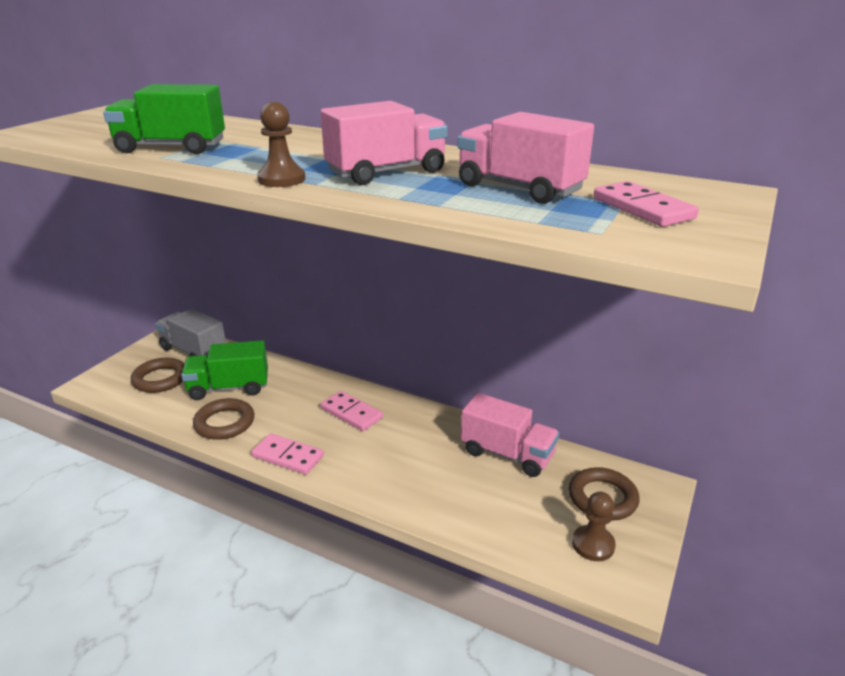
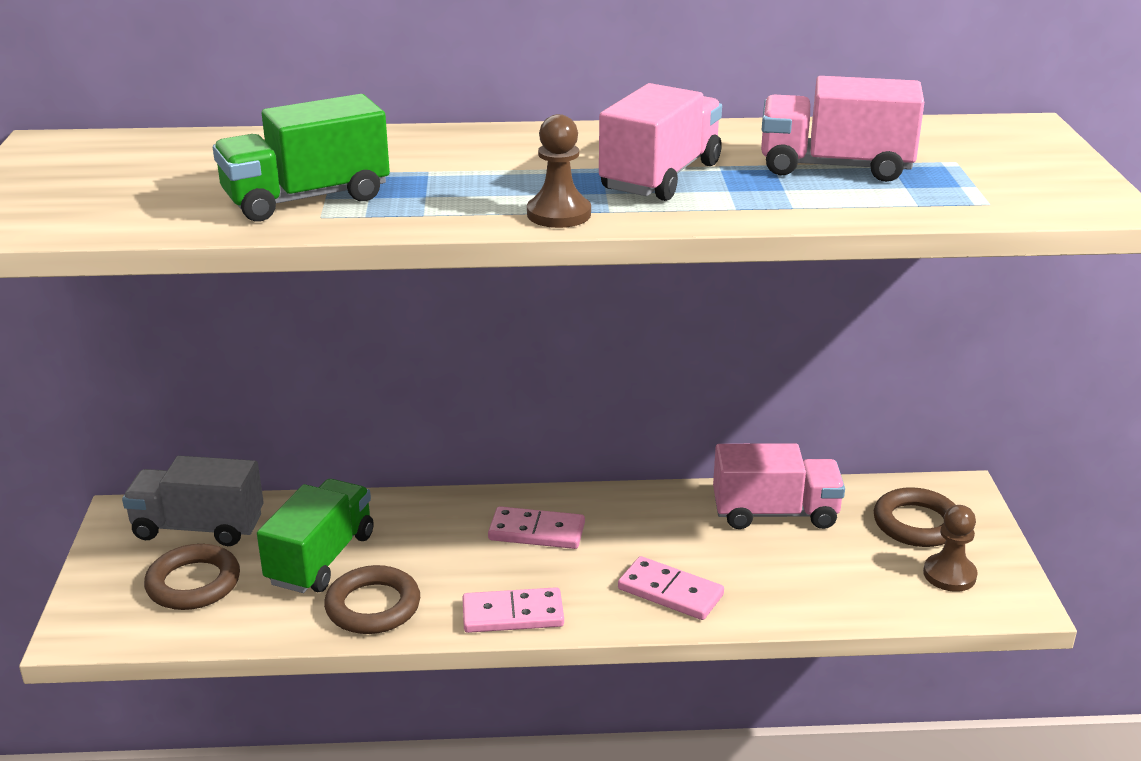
camera: 30 degrees left, 0 degrees up
(229, 388) = (321, 559): green truck -> green truck turned 150 degrees clockwise
(642, 208) = (983, 165): pink domino -> pink domino (670, 592)

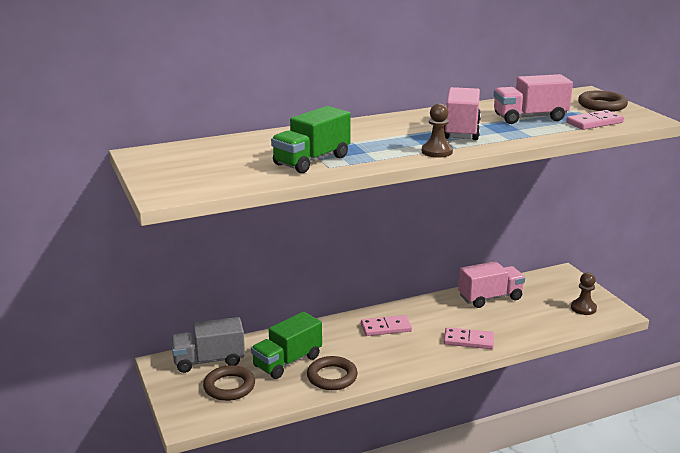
camera: 20 degrees left, 5 degrees down
(321, 559) = (287, 361): green truck -> green truck turned 135 degrees counterclockwise
(513, 614) = (403, 365): pink domino -> pink domino (594, 122)
(916, 524) = (555, 290): brown ring -> brown ring (602, 105)

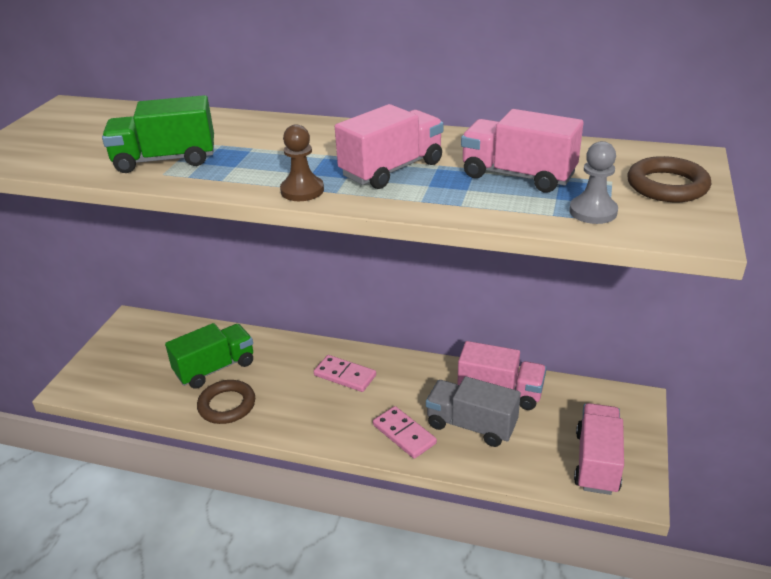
camera: 40 degrees right, 10 degrees up
(209, 360) = (162, 335): grey truck -> grey truck (471, 425)
(229, 387) = (141, 370): brown ring -> none
(287, 361) = (215, 368): green truck -> green truck turned 150 degrees clockwise
(583, 308) = (597, 462): brown pawn -> pink truck
(594, 122) = (593, 212): pink domino -> grey pawn

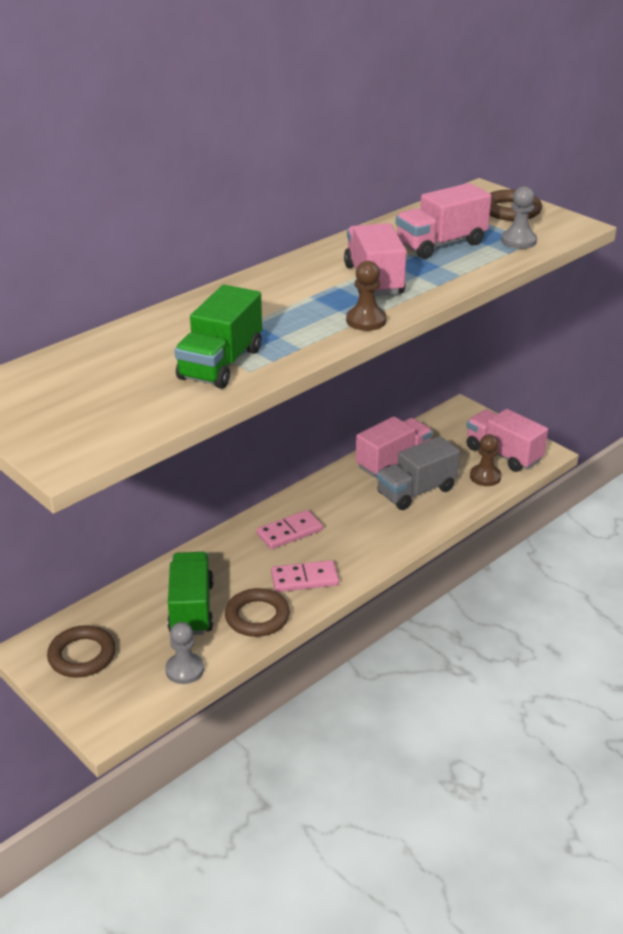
camera: 60 degrees left, 0 degrees up
(136, 343) = (82, 656): none -> brown ring
(145, 396) = (184, 670): none -> grey pawn
(404, 434) = (395, 528): pink domino -> pink domino (304, 579)
(543, 464) = (485, 477): none -> brown pawn

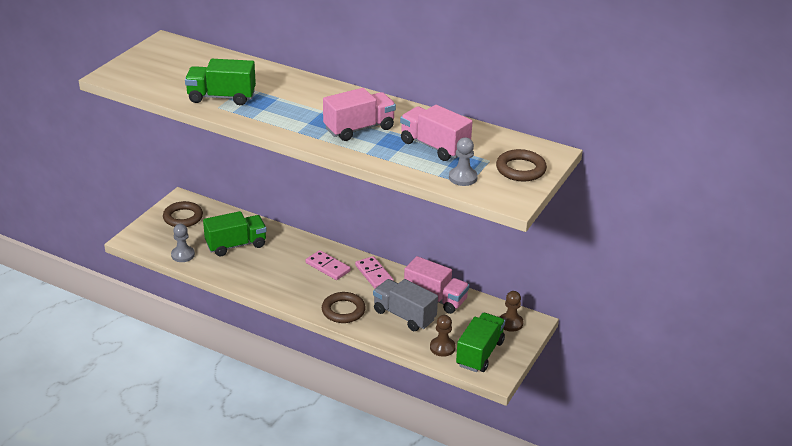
camera: 70 degrees right, 0 degrees up
(257, 617) = (238, 271): brown ring -> brown ring (343, 310)
(304, 579) = (282, 283): pink domino -> pink domino (374, 274)
(366, 321) = (298, 134): brown pawn -> brown pawn (510, 323)
(503, 454) = (480, 353): pink truck -> green truck

